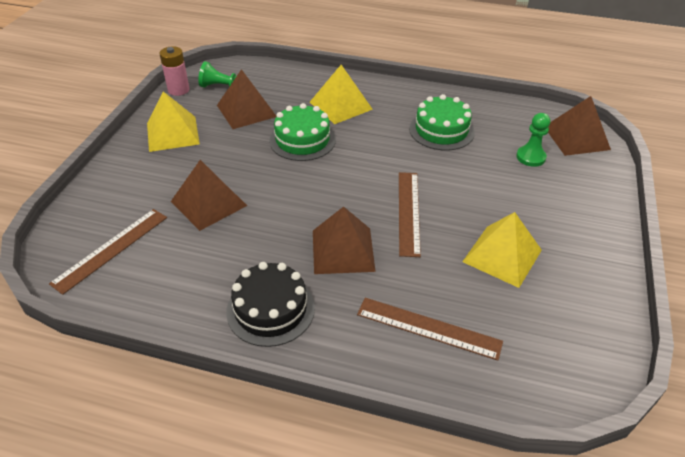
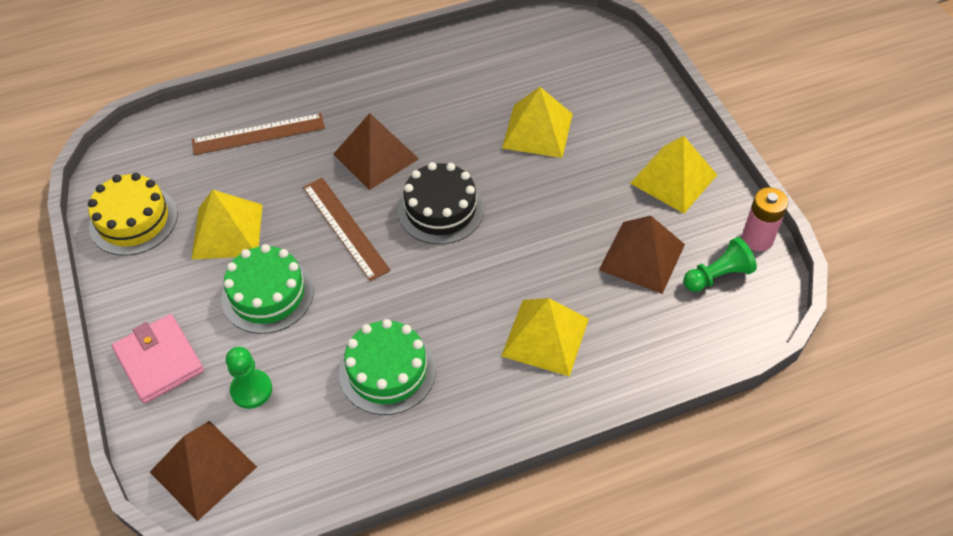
camera: 145 degrees right, 10 degrees up
(111, 249) = (561, 55): brown ruler -> none
(208, 203) = (537, 130): brown pyramid -> yellow pyramid
(270, 309) = (390, 83): black cake -> black cake (440, 209)
(302, 140) = (533, 253): green cake -> green cake (267, 294)
(584, 307) = (133, 220): none -> yellow cake
(589, 198) = (159, 361): none -> pink wallet

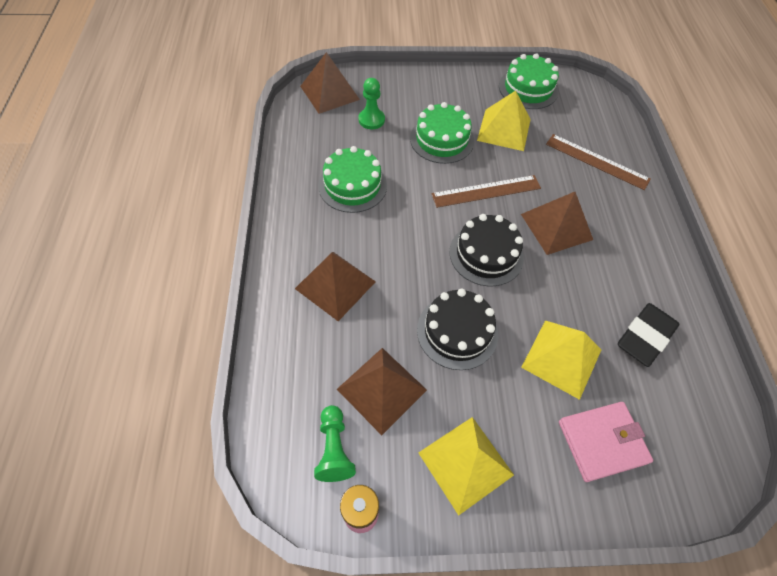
camera: 105 degrees right, 5 degrees up
(133, 220) = (528, 88): yellow cake -> green cake
(159, 361) = (411, 86): pink wallet -> pink wallet (602, 442)
(258, 134) = (597, 161): brown ruler -> brown ruler turned 60 degrees counterclockwise
(485, 77) = (645, 336): none -> black eraser
(545, 337) = (335, 285): yellow pyramid -> brown pyramid
(549, 213) = (457, 331): none -> black cake

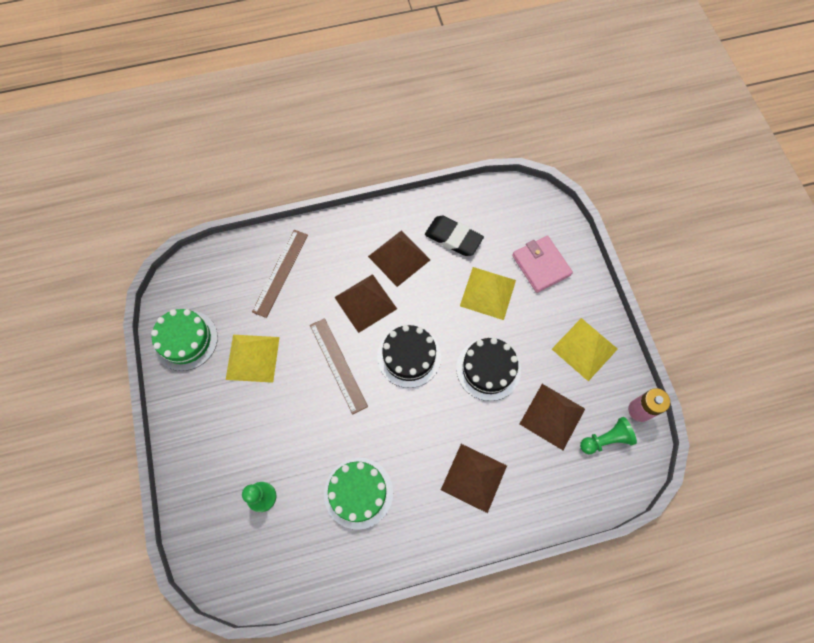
camera: 100 degrees left, 10 degrees up
(329, 93) = (224, 558): brown pyramid -> brown pyramid (399, 258)
(442, 139) = (278, 416): green cake -> none

